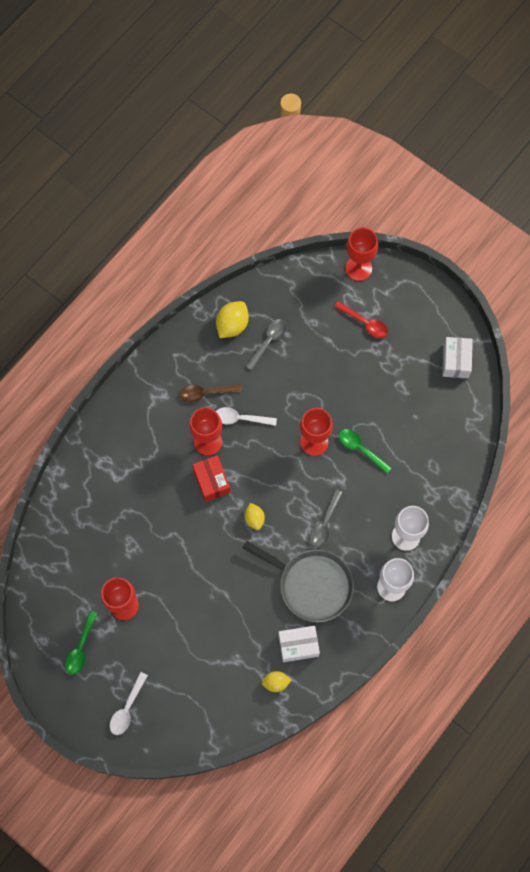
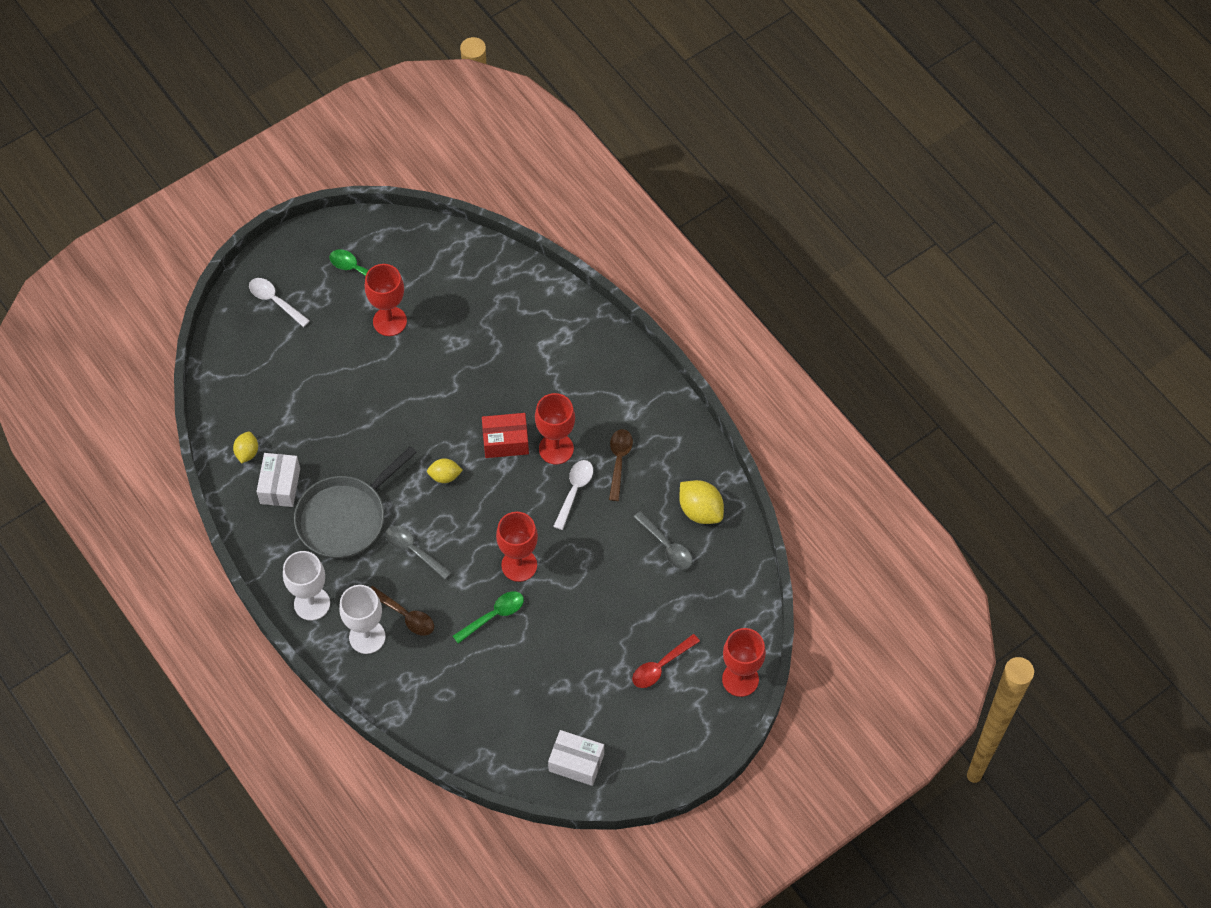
camera: 105 degrees right, 10 degrees down
(380, 513) = (405, 615): none -> brown spoon

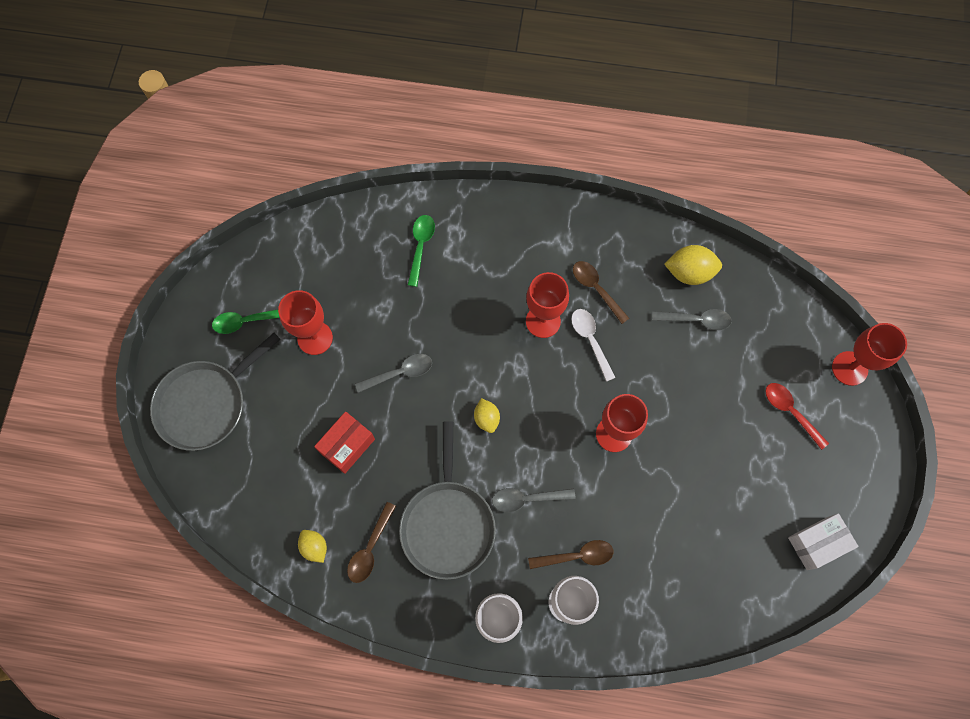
camera: 45 degrees left, 10 degrees up
(275, 301) = (206, 404): white spoon -> grey pan
(280, 486) = (370, 548): white box -> brown spoon
(420, 394) = (400, 373): none -> grey spoon
(445, 476) = (486, 418): yellow lemon -> yellow lemon turned 60 degrees counterclockwise
(494, 615) = (639, 490): green spoon -> green spoon (420, 246)
(505, 441) = (501, 350): red box -> red box (347, 445)
(661, 666) = (790, 412): red spoon -> red spoon turned 135 degrees clockwise

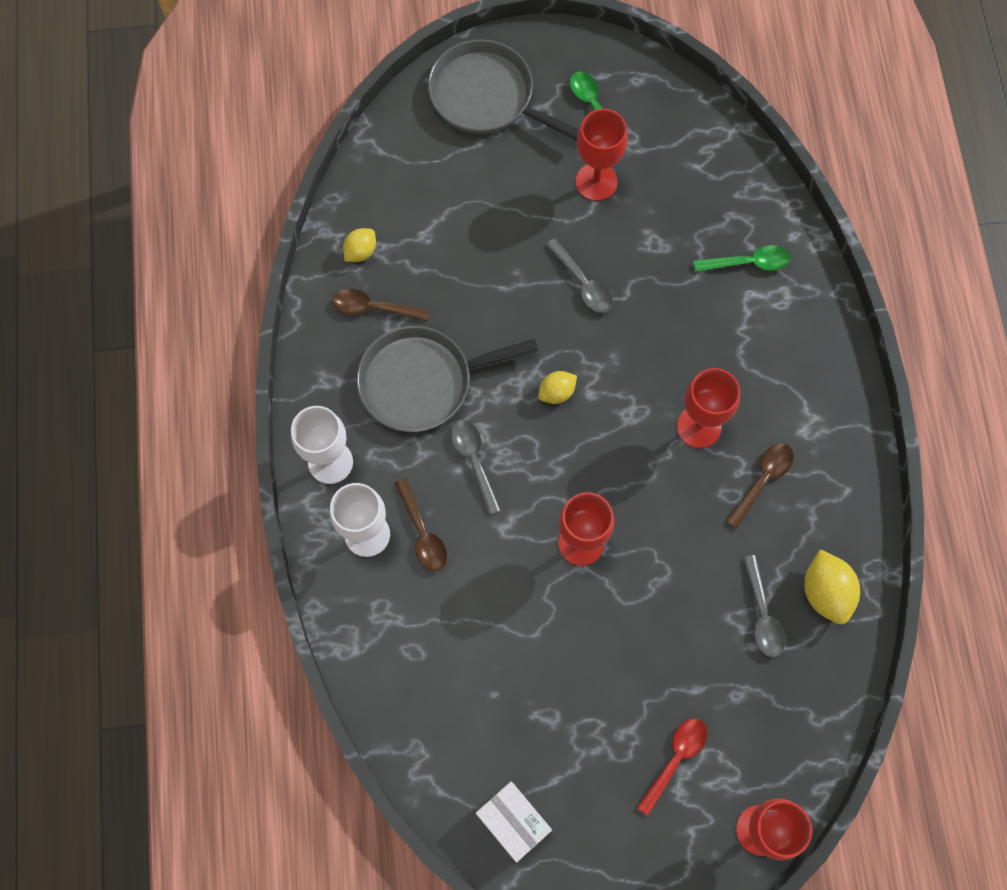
camera: 75 degrees right, 0 degrees up
(347, 445) = (481, 252): red box -> none
(590, 340) = (692, 488): white spoon -> none

